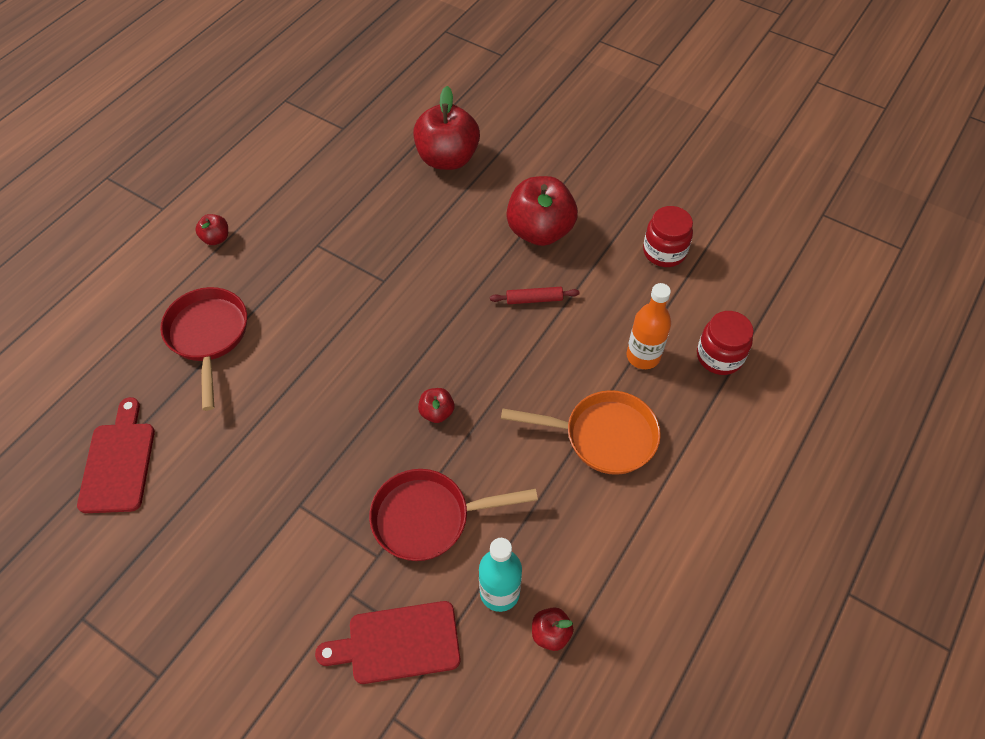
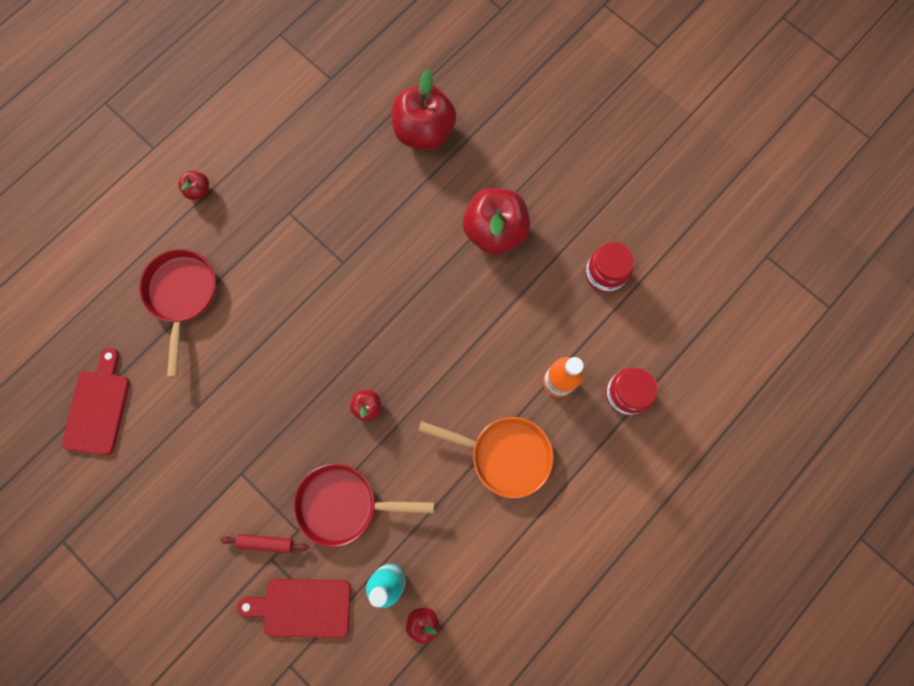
camera: 10 degrees right, 20 degrees up
(534, 299) = (474, 306): red rolling pin -> red rolling pin (266, 543)

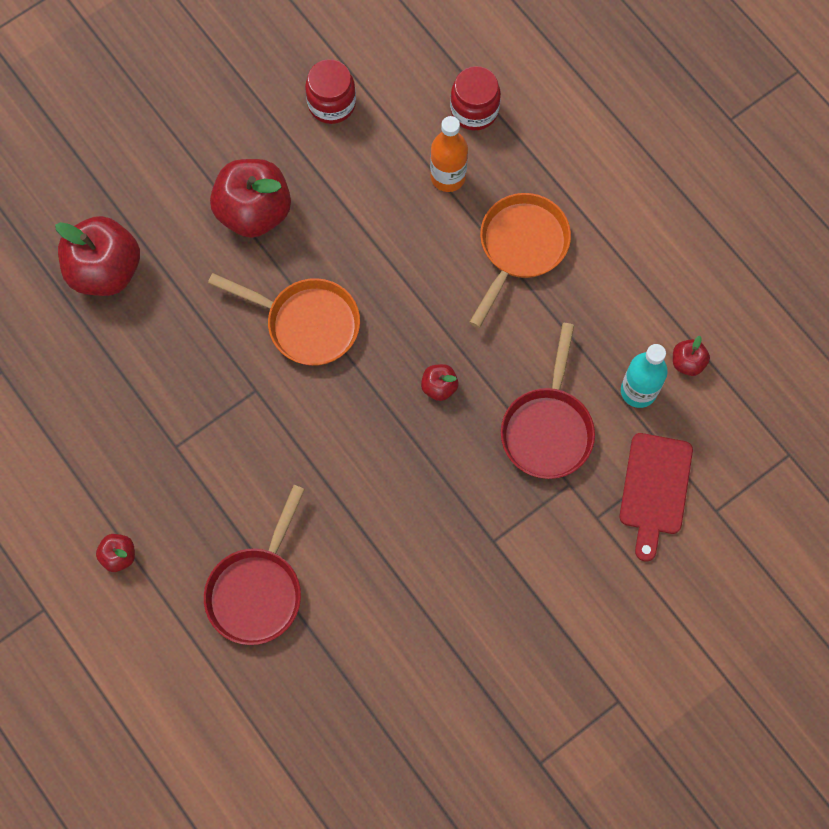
camera: 80 degrees left, 5 degrees down
(98, 407) = (382, 707): red cutting board -> none
(182, 296) = (258, 590): red pan -> red pan turned 75 degrees counterclockwise
(266, 543) = (578, 521): red rolling pin -> none
(406, 290) = (306, 323): none -> orange pan

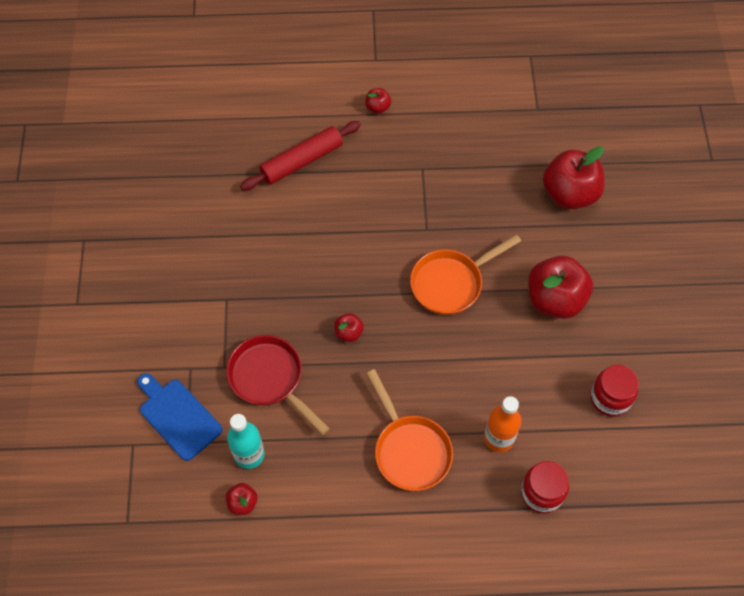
camera: 125 degrees right, 10 degrees down
(258, 590) = (302, 161): red pan -> red rolling pin
(655, 489) = (178, 416): red cutting board -> blue cutting board

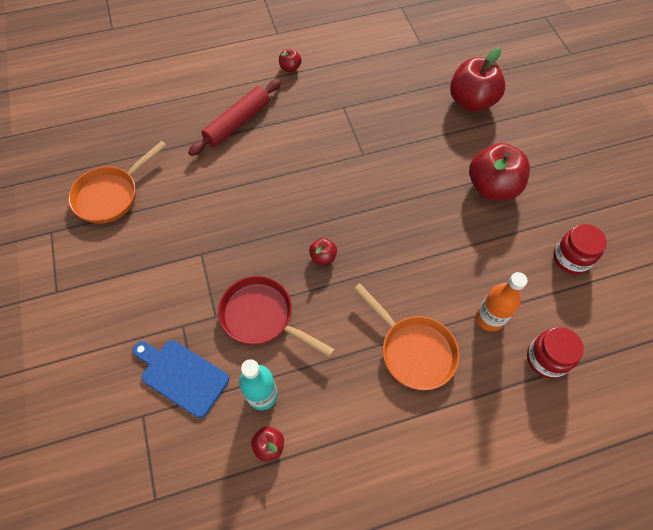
camera: 15 degrees left, 0 degrees up
(451, 283) = (399, 194): orange pan -> orange pan (111, 195)

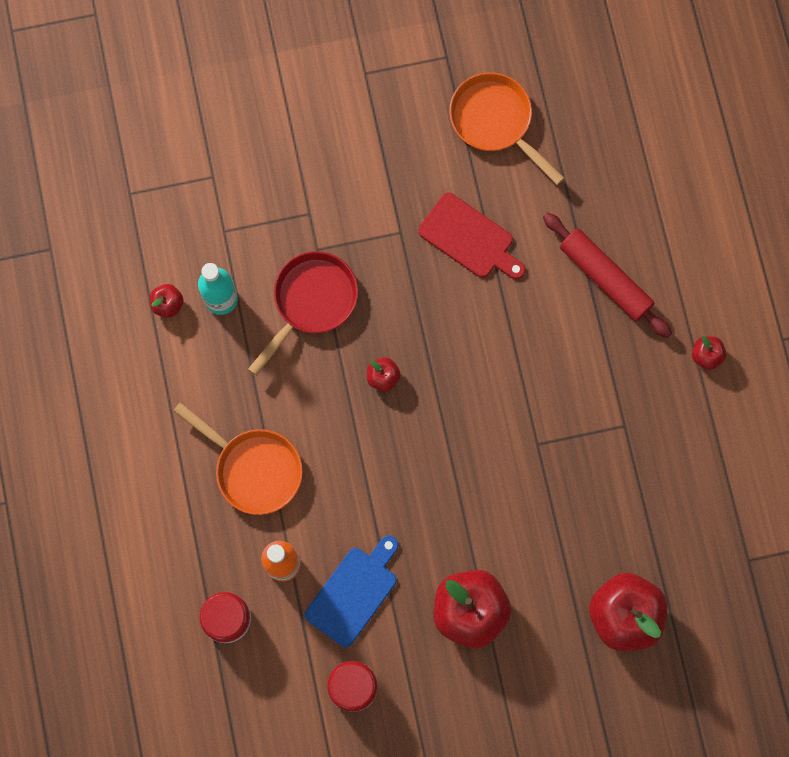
camera: 95 degrees right, 15 degrees up
(181, 376) = (251, 215): blue cutting board -> blue cutting board (354, 592)
(206, 206) = (469, 238): none -> red cutting board
(413, 350) = (253, 468): orange pan -> orange pan turned 105 degrees counterclockwise

